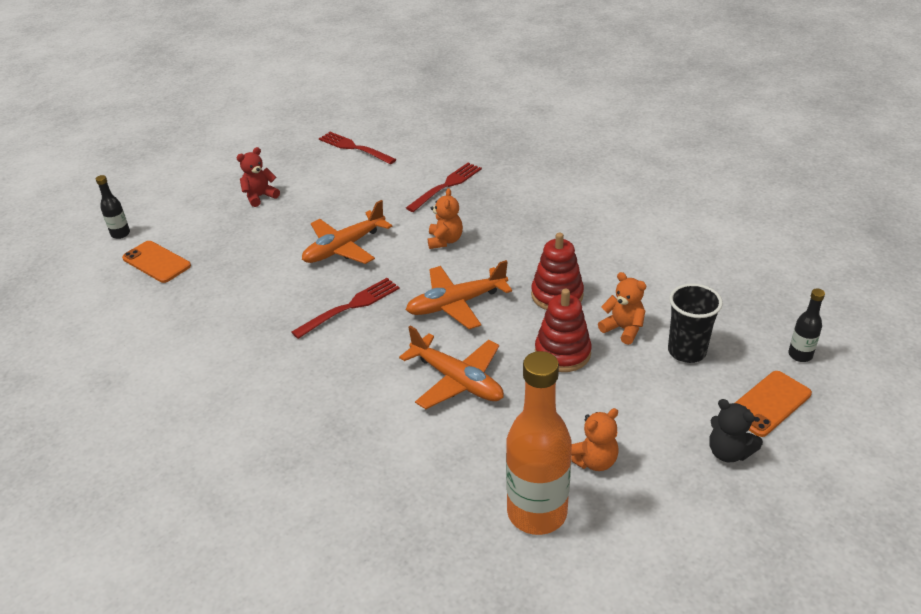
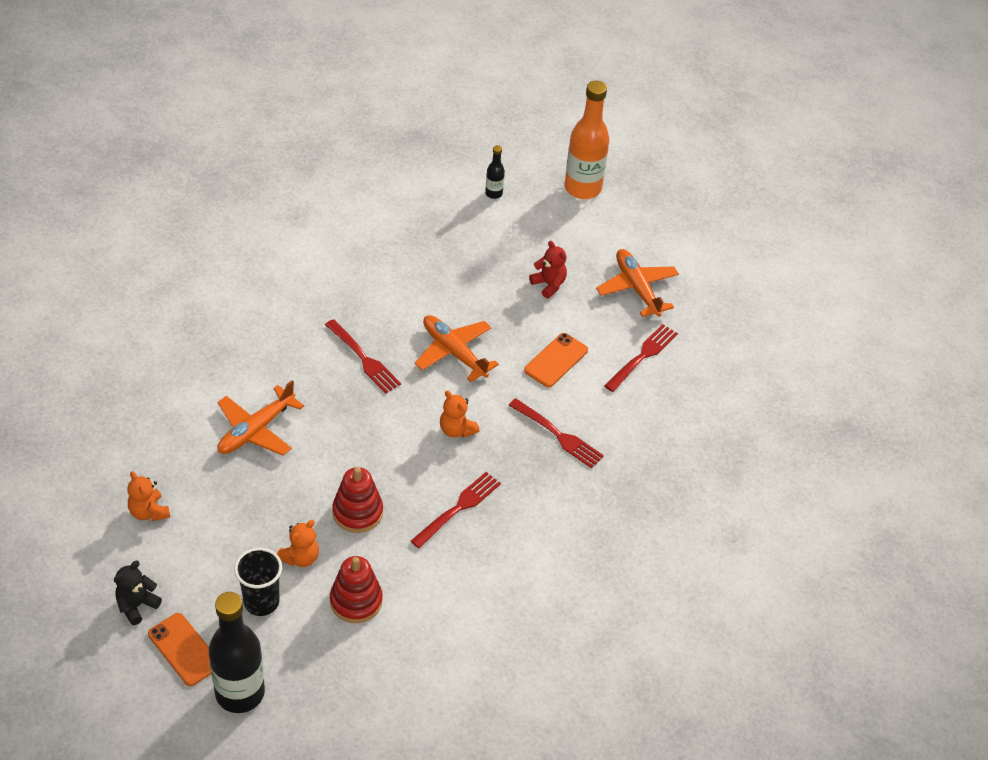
camera: 85 degrees right, 10 degrees up
(156, 262) = (447, 223): orange phone -> orange phone (556, 360)
(445, 241) = (456, 430): orange teddy bear -> orange teddy bear turned 45 degrees clockwise
(456, 304) = (356, 434): orange plane -> orange plane (637, 288)
(537, 512) = (108, 470): orange bottle -> orange bottle (582, 188)
(538, 235) = (458, 508): none -> red fork
(562, 353) = (276, 507): red stacking toy -> red stacking toy (356, 601)
(800, 355) = (240, 693): black bottle -> black bottle, size x2.17

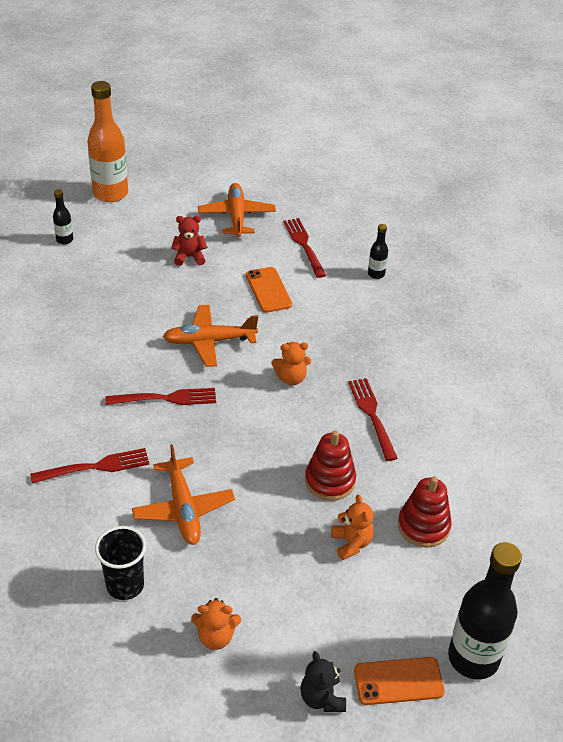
camera: 55 degrees left, 5 degrees down
(261, 602) = (381, 595): black cup -> black cup (125, 585)
(558, 435) = (343, 324): red fork -> red fork (95, 467)
(637, 288) = (236, 216): orange plane -> orange plane turned 75 degrees clockwise
(652, 429) = (376, 274): none -> black bottle

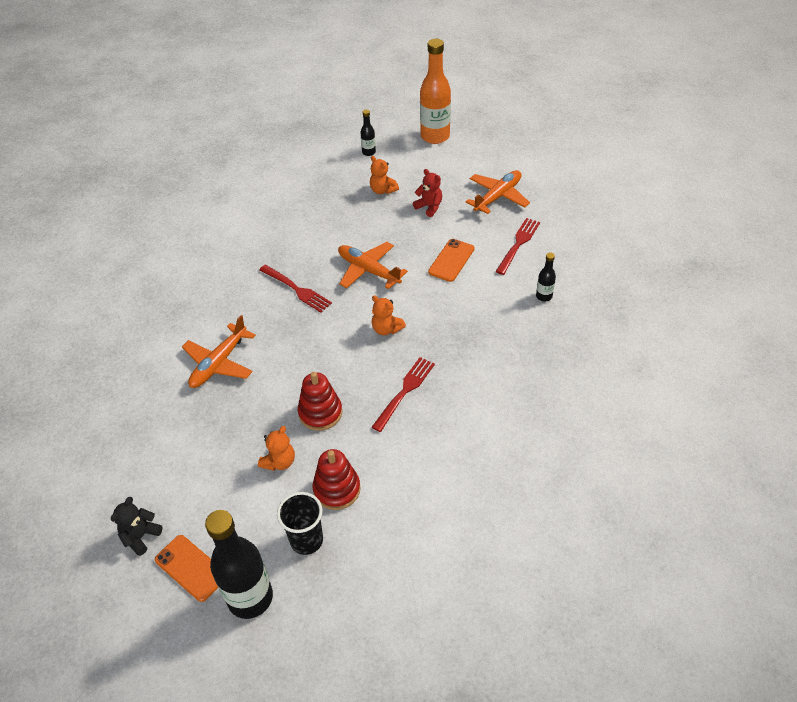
camera: 50 degrees right, 5 degrees up
(95, 467) = (208, 303): red fork -> none
(125, 585) = (136, 382): black cup -> black cup (306, 540)
(215, 637) = (138, 450): orange teddy bear -> orange teddy bear (382, 190)

